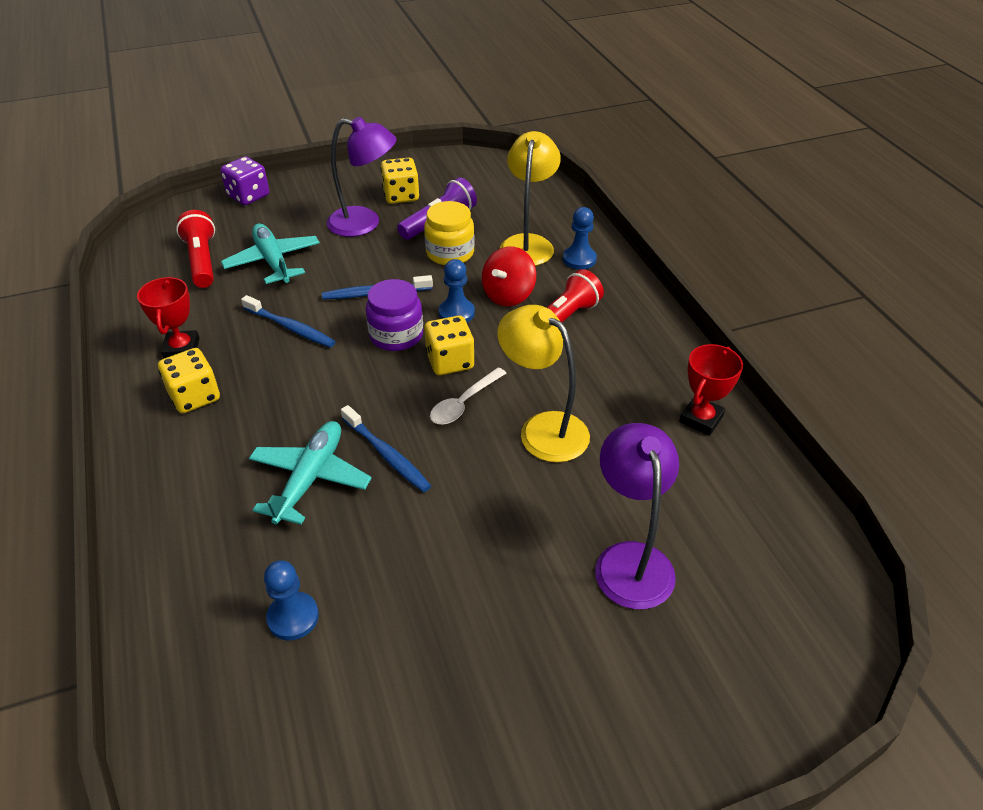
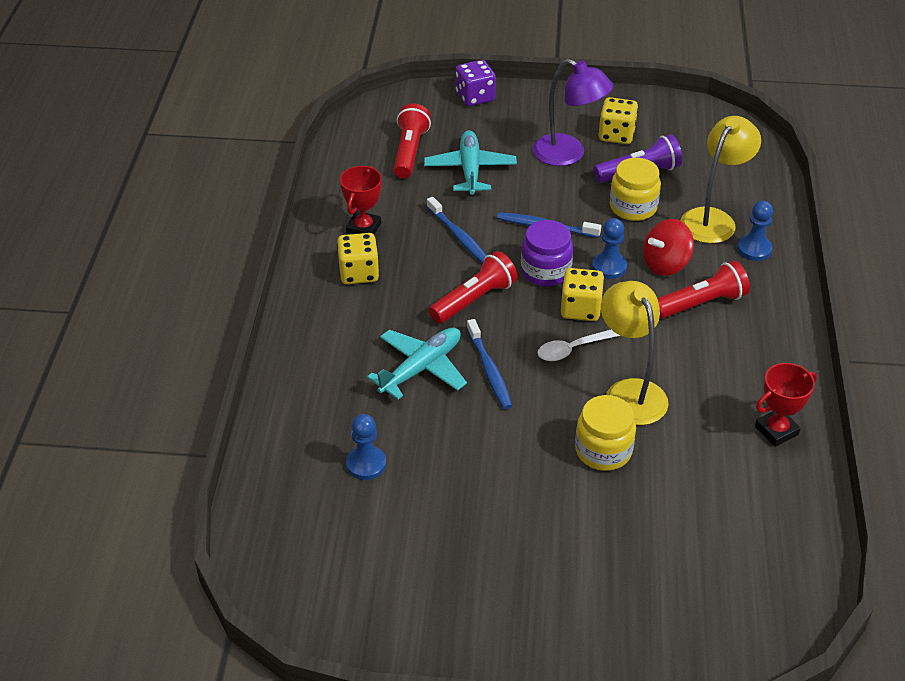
camera: 25 degrees right, 0 degrees up
(336, 386) = (474, 300): none -> red flashlight
(550, 500) = (603, 451): none -> yellow jar
(630, 560) = (642, 517): purple lamp -> none

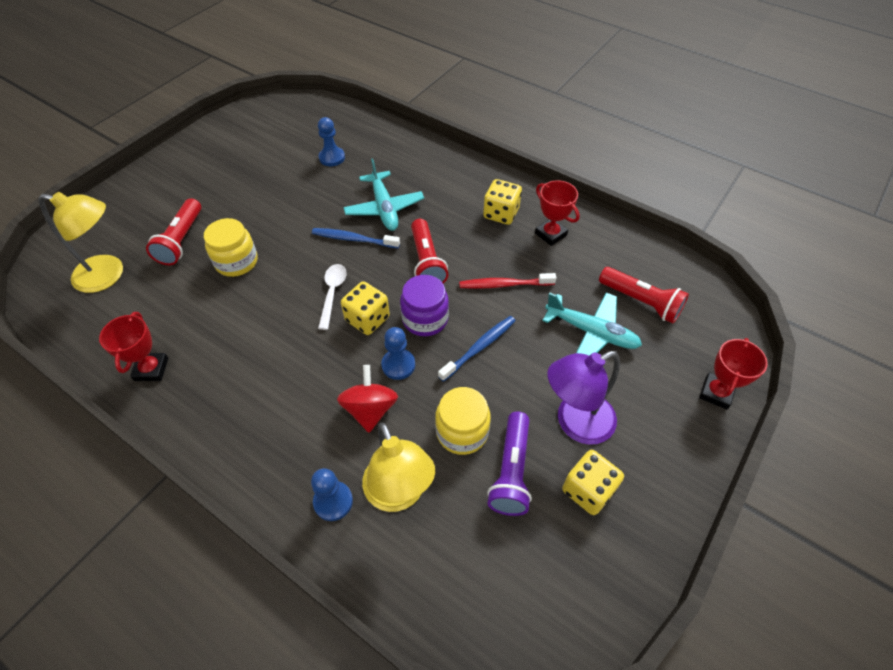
camera: 120 degrees right, 10 degrees up
(459, 237) = (504, 284): blue toothbrush -> red toothbrush
(475, 97) = (716, 393): purple dice -> red trophy
(630, 392) = (266, 303): yellow lamp -> yellow lamp (108, 275)
(701, 303) = (306, 406): red flashlight -> red flashlight (181, 240)

